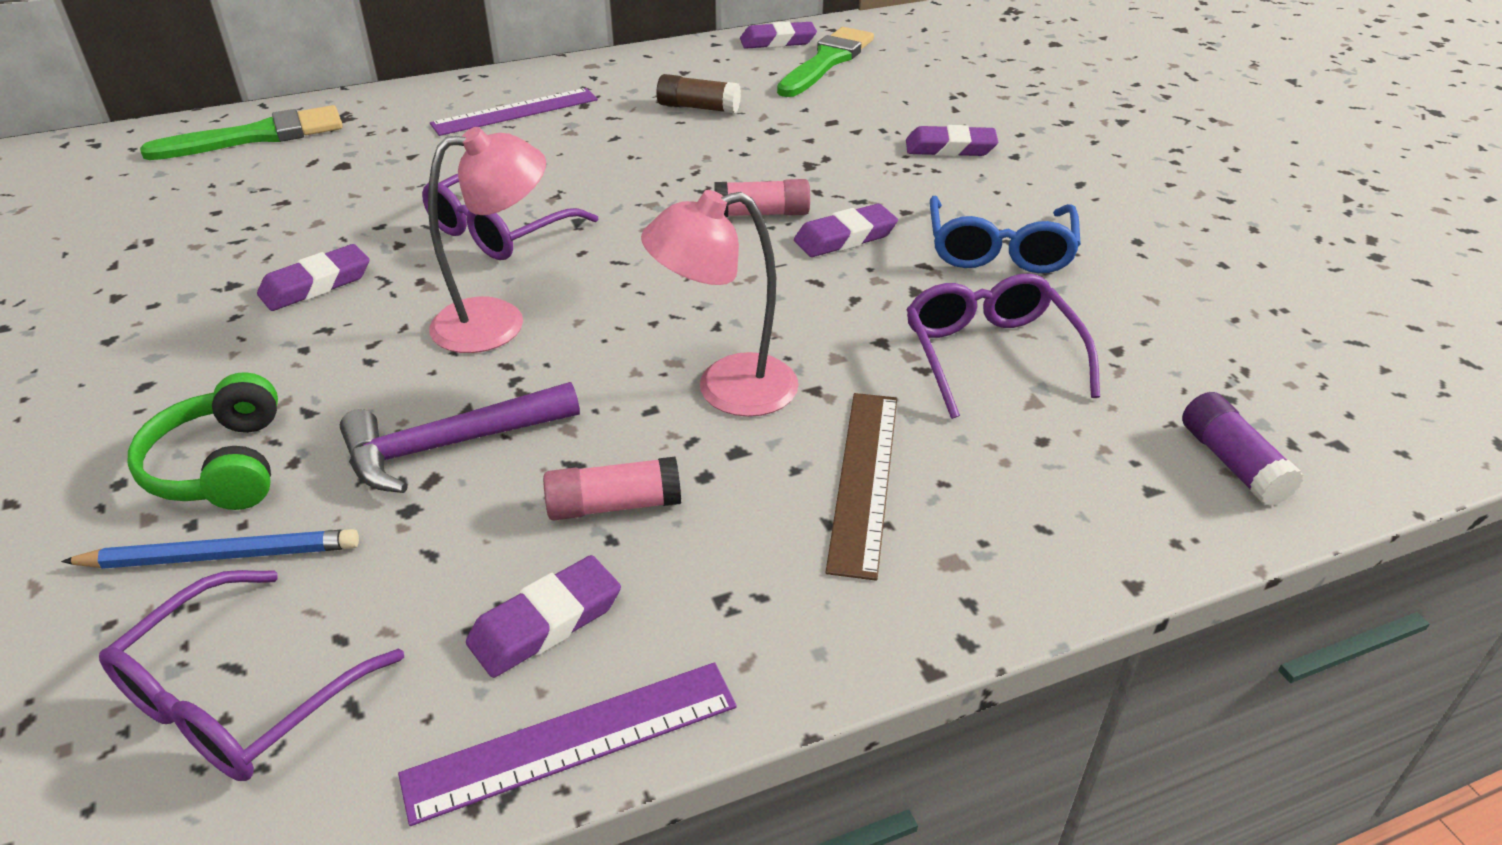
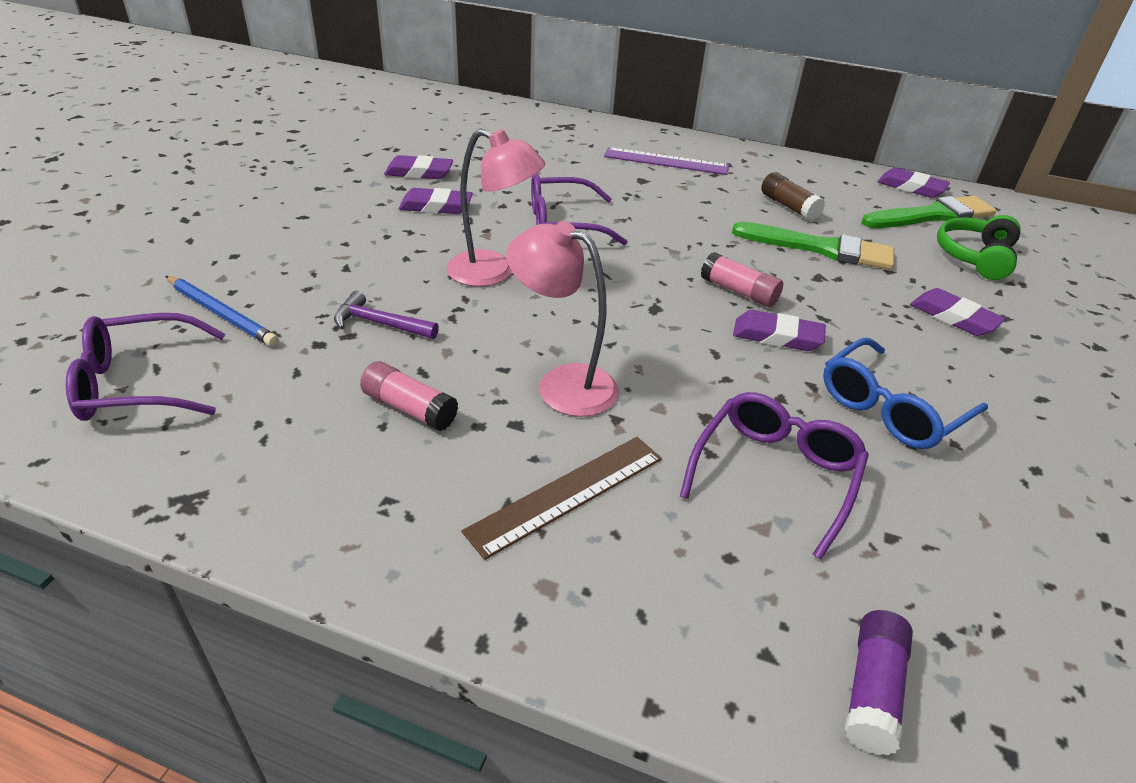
camera: 40 degrees right, 0 degrees up
(221, 466) = (278, 272): green headphones -> green headphones (975, 257)
(257, 136) = (512, 119): green brush -> green brush (821, 248)
(449, 446) = (380, 323): purple hammer -> purple hammer, size x0.66
(545, 622) = (292, 445): purple eraser -> purple eraser (419, 172)
(572, 740) = (218, 514): purple ruler -> none

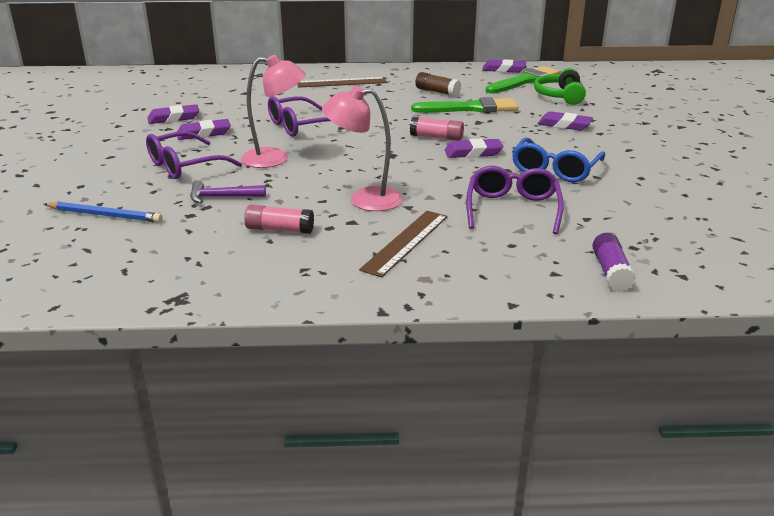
camera: 20 degrees left, 10 degrees down
(139, 383) = (83, 259): purple glasses -> purple glasses (185, 166)
(666, 161) = (342, 82): purple ruler -> brown ruler

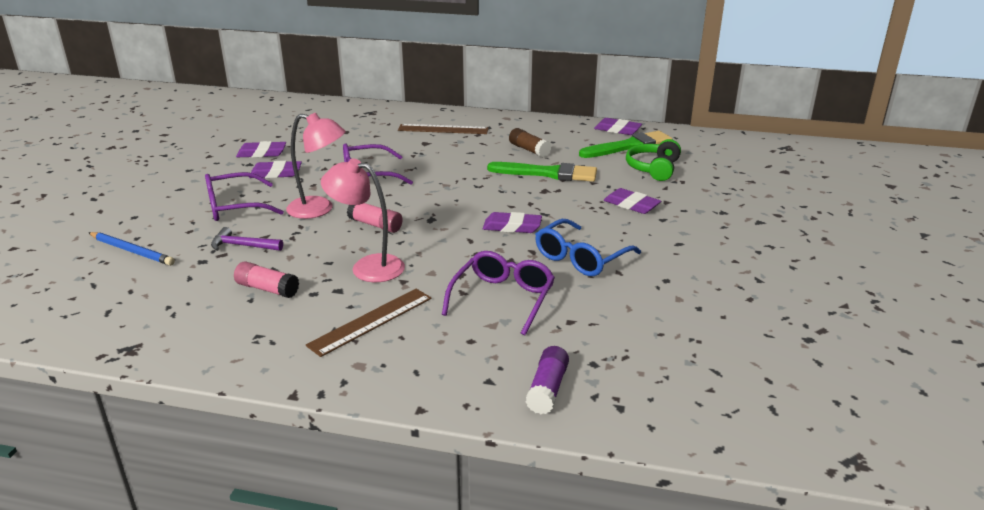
camera: 15 degrees right, 0 degrees up
(436, 137) = (489, 204): pink glue stick -> pink glue stick (375, 225)

